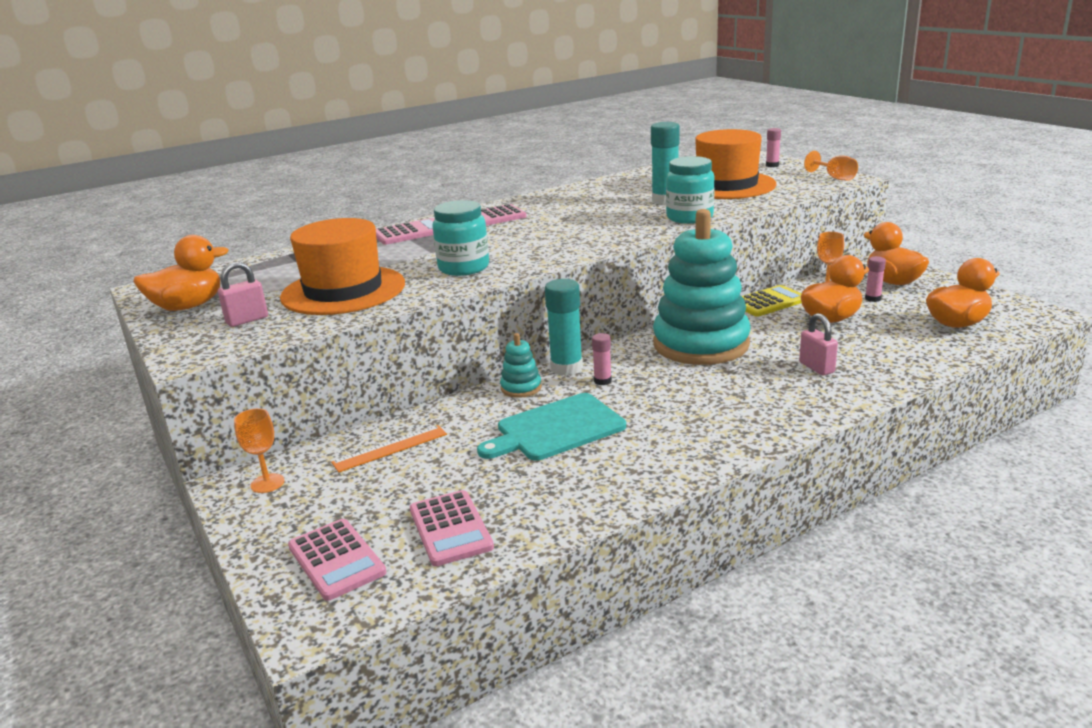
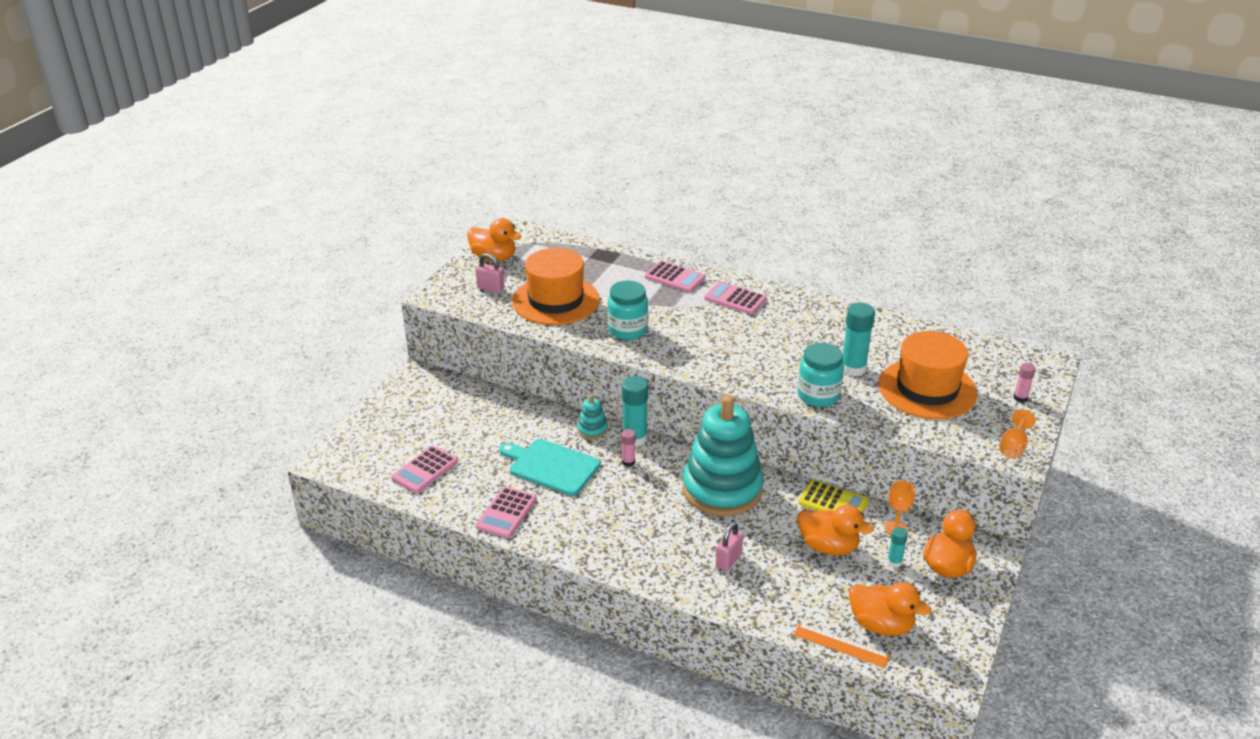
camera: 55 degrees right, 10 degrees up
(267, 483) = (424, 385): orange goblet -> none
(336, 559) = (377, 444): pink calculator -> pink calculator (506, 513)
(390, 448) = (485, 411): orange ruler -> orange ruler (841, 645)
(873, 299) = (894, 562): pink glue stick -> turquoise glue stick

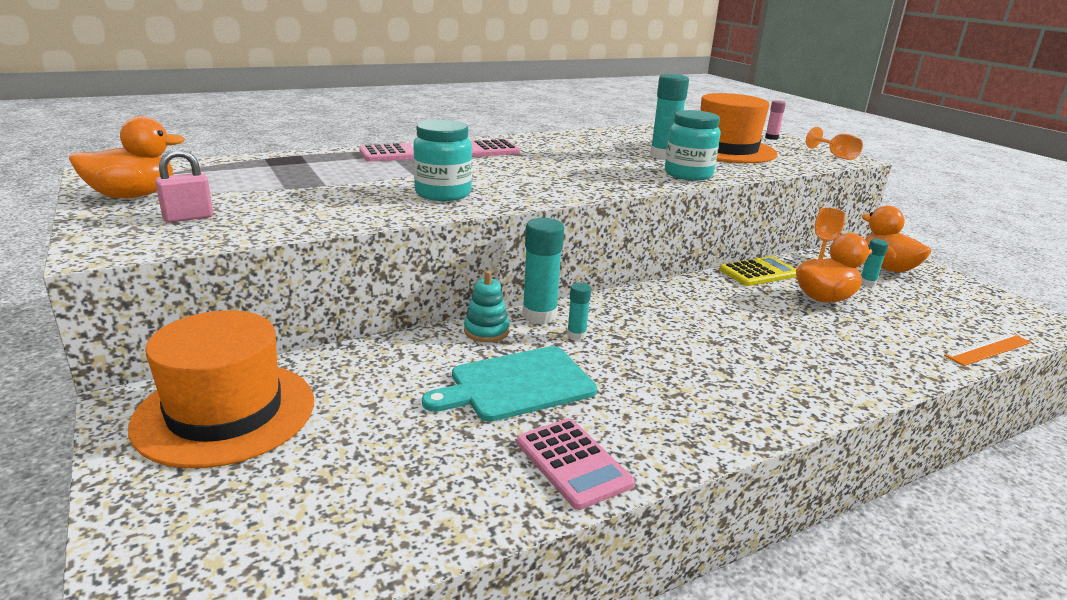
camera: 55 degrees left, 10 degrees down
(425, 470) = (366, 500): pink calculator -> none
(555, 300) = (306, 200): orange hat -> orange hat (225, 412)
(628, 462) = (576, 335): pink glue stick -> turquoise glue stick
(722, 489) = (686, 308): turquoise stacking toy -> none
(728, 560) = (812, 350): pink padlock -> none
(881, 625) = (961, 321): orange duck -> none

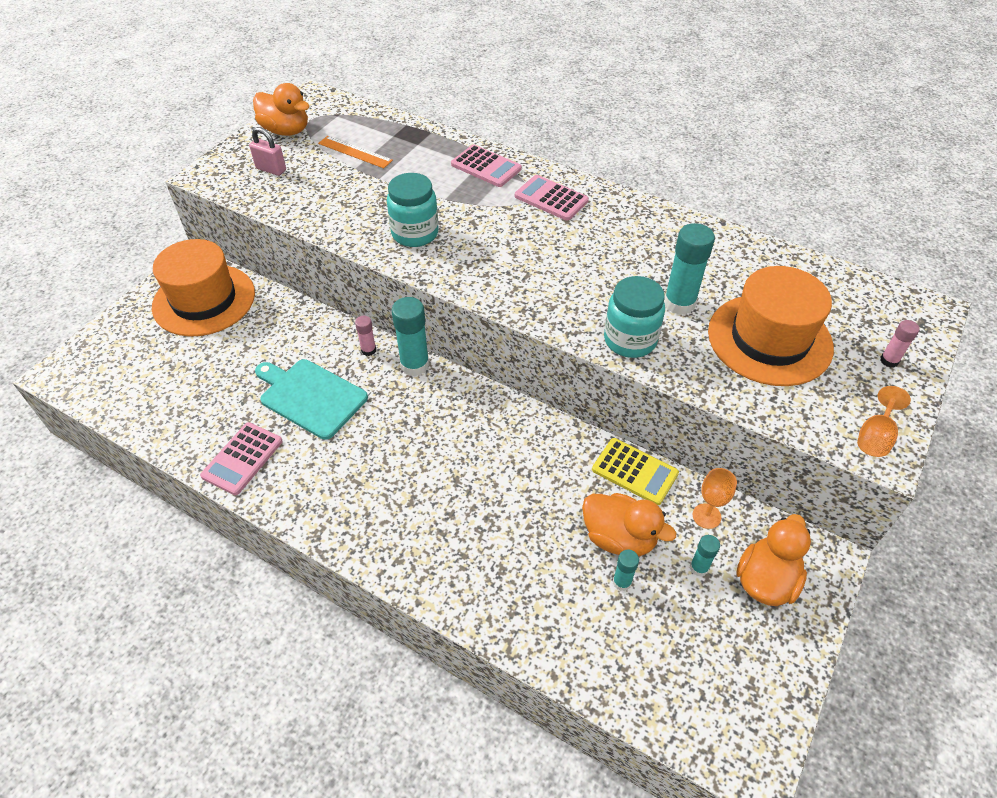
camera: 60 degrees right, 25 degrees up
(486, 331) = (368, 350): turquoise stacking toy -> pink glue stick
(576, 335) = (400, 397): turquoise glue stick -> turquoise glue stick (622, 582)
(988, 349) = (613, 695): orange ruler -> orange ruler (355, 152)

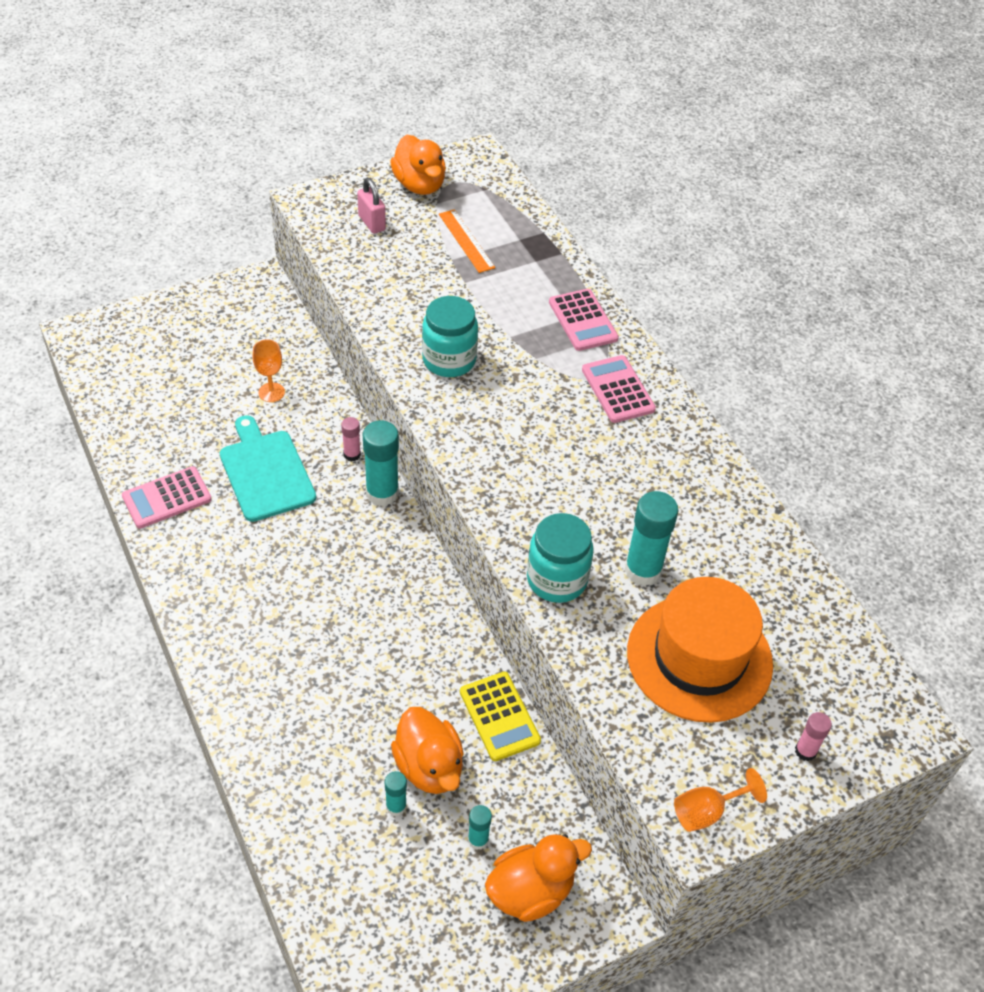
camera: 30 degrees right, 0 degrees up
(204, 300) = (245, 324): orange hat -> none
(706, 516) = (530, 799): orange goblet -> orange goblet (271, 392)

